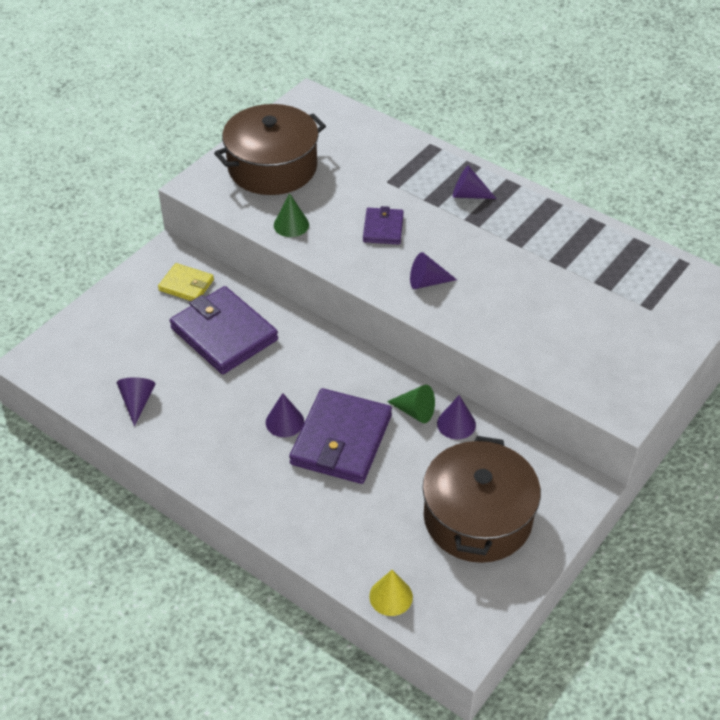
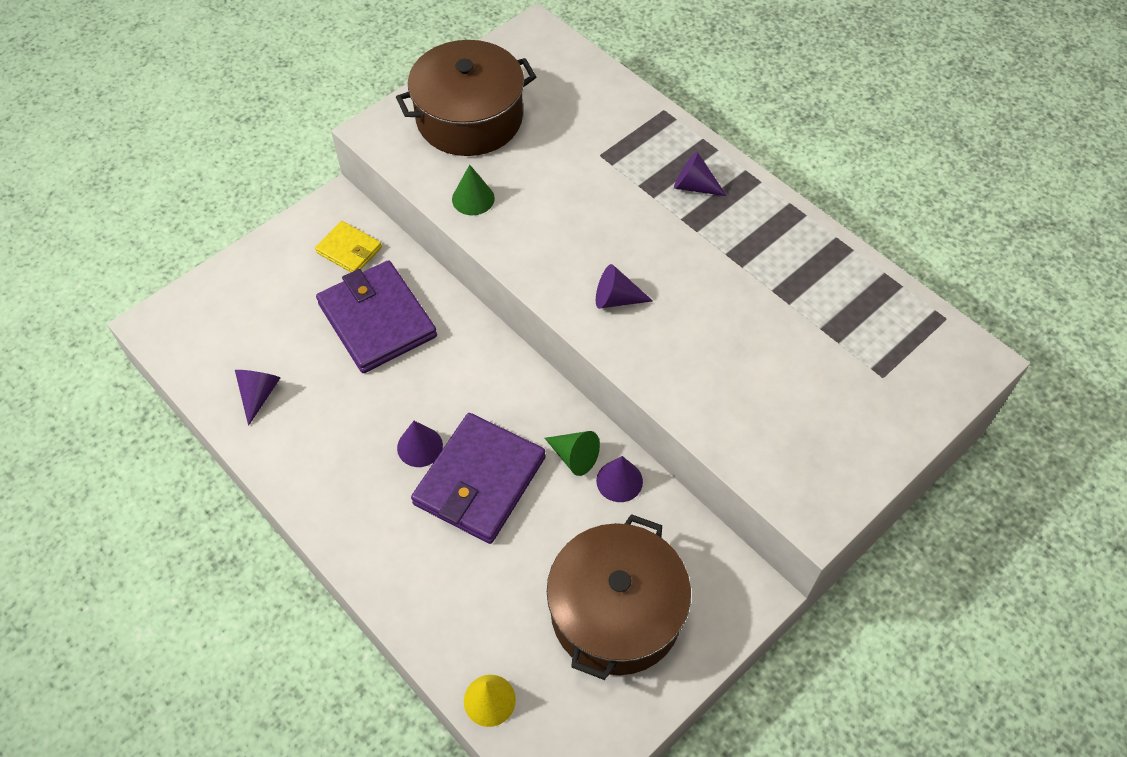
camera: 10 degrees right, 10 degrees up
(383, 228) = (580, 218): purple wallet -> none

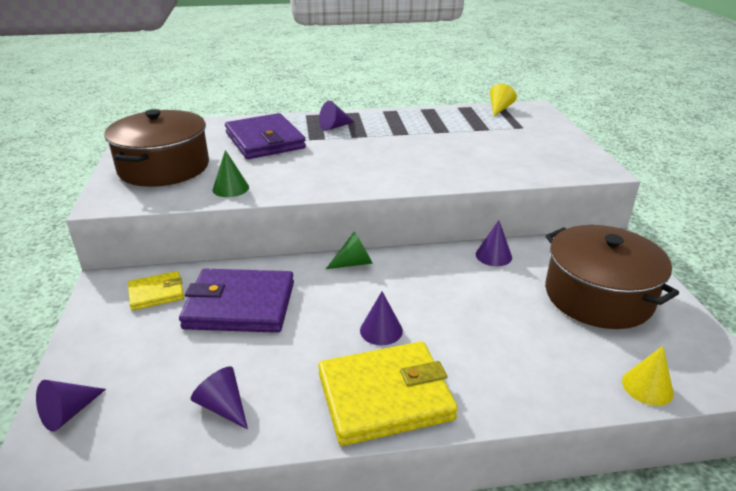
camera: 55 degrees left, 25 degrees down
(340, 495) = (385, 396): none -> yellow wallet
(480, 481) = (440, 313): purple wallet -> purple wallet (265, 140)
(574, 456) = (458, 265): green cone -> green cone (354, 263)
(616, 299) = (383, 172): purple cone -> purple cone (69, 413)
(927, 322) = (499, 109): none -> yellow cone

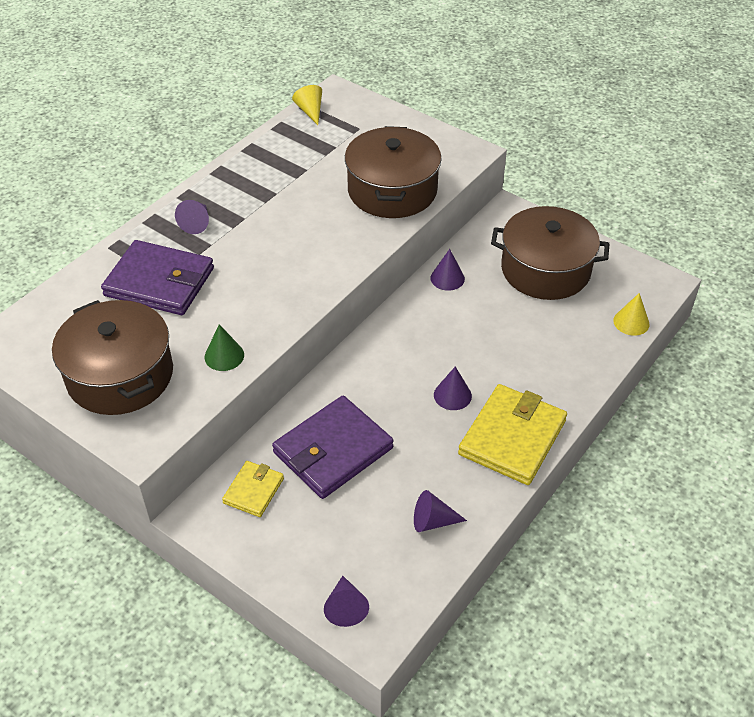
camera: 45 degrees left, 15 degrees up
(354, 263) = (361, 354): green cone -> none
(496, 164) = (392, 190): none -> brown pot

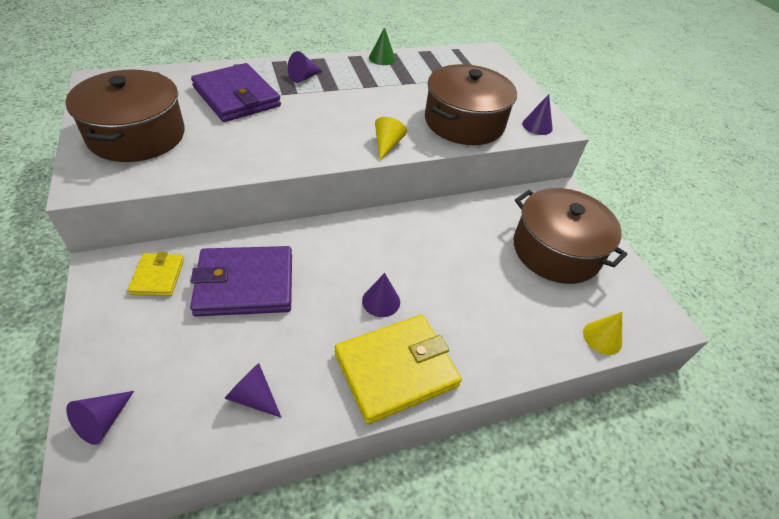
camera: 30 degrees right, 0 degrees up
(224, 356) = (215, 161): green cone -> green cone (382, 58)
(253, 490) = (158, 276): yellow wallet -> yellow wallet turned 60 degrees counterclockwise
(310, 111) = (457, 53): yellow cone -> yellow cone (387, 145)
(447, 278) = (466, 213): purple cone -> purple cone (537, 126)

